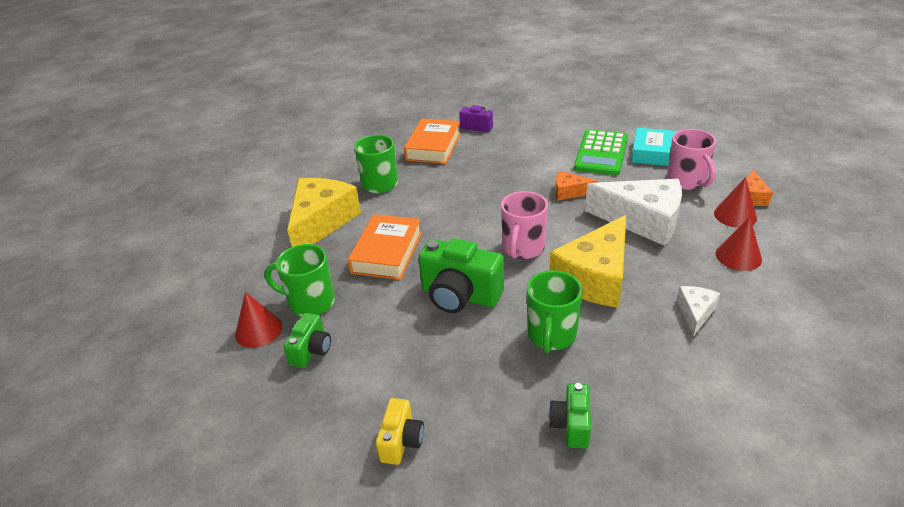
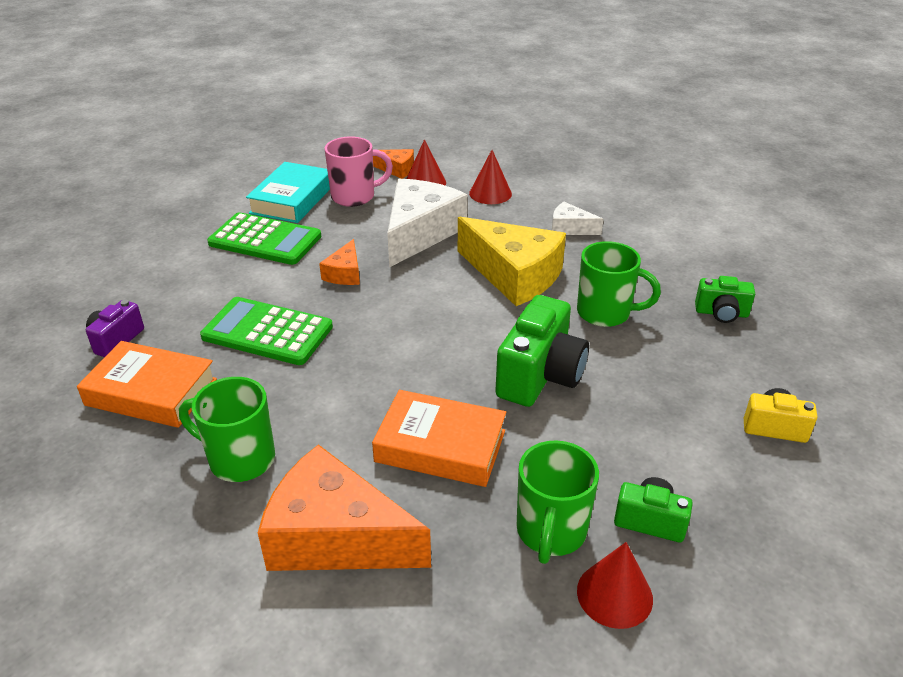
camera: 90 degrees left, 0 degrees up
(321, 222) = (335, 536): yellow cheese -> orange cheese
(493, 172) = (267, 332): none -> green calculator
(523, 248) = (454, 319): pink mug -> none

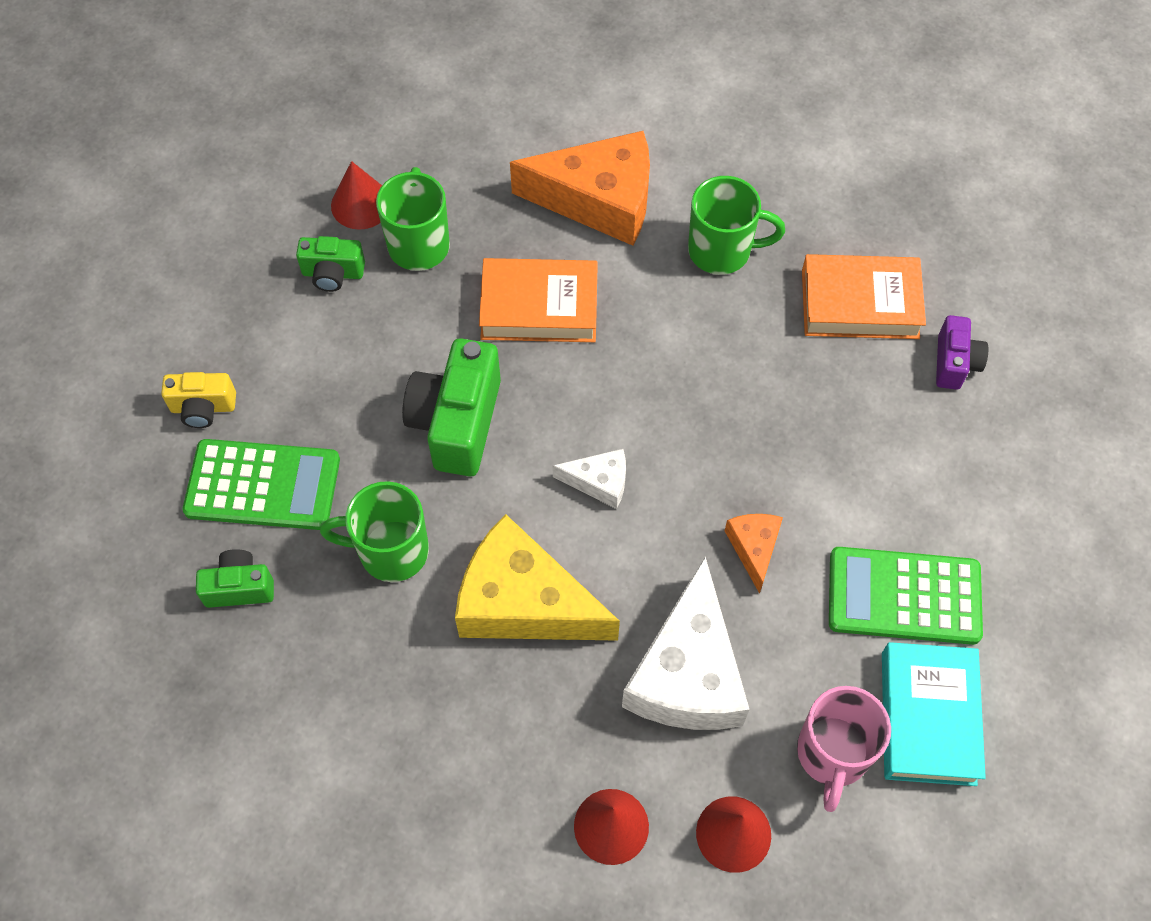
camera: 165 degrees right, 25 degrees up
(267, 332) = (792, 416): green calculator -> green calculator (263, 485)
(354, 196) = (832, 754): pink mug -> pink mug turned 45 degrees counterclockwise
(396, 169) = (802, 870): orange cheese -> none
(570, 228) = (460, 747): white cheese -> white cheese (599, 482)

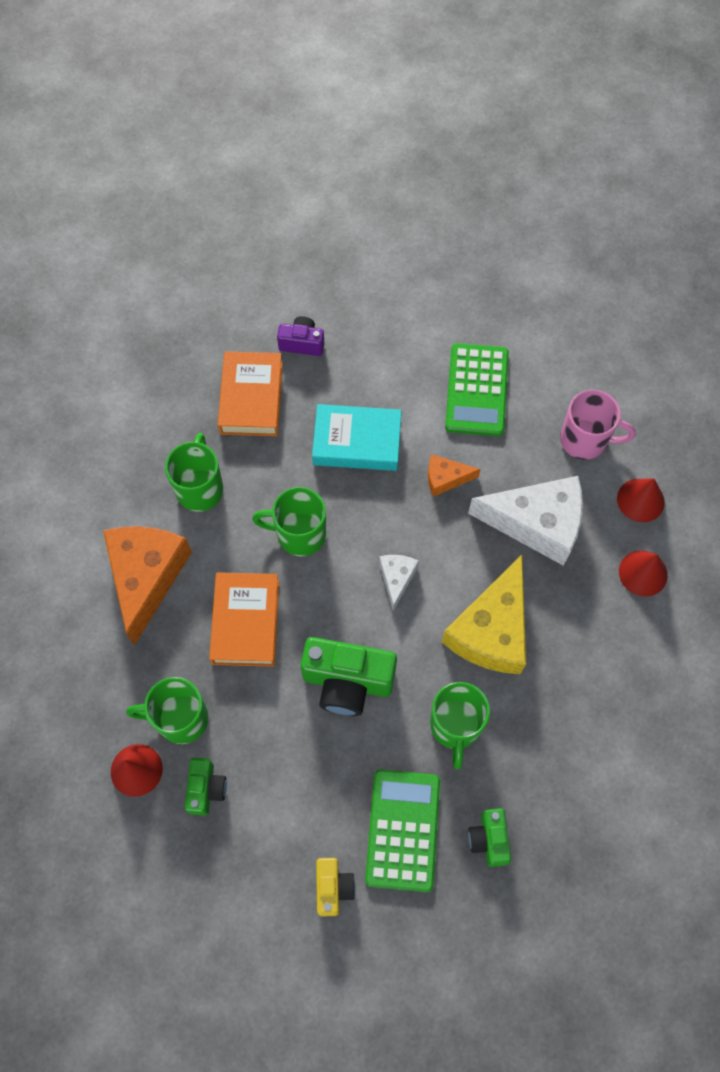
camera: 90 degrees left, 5 degrees up
(661, 364) = (299, 534): none -> green mug
(928, 717) = (557, 384): turquoise book -> turquoise book (357, 442)

